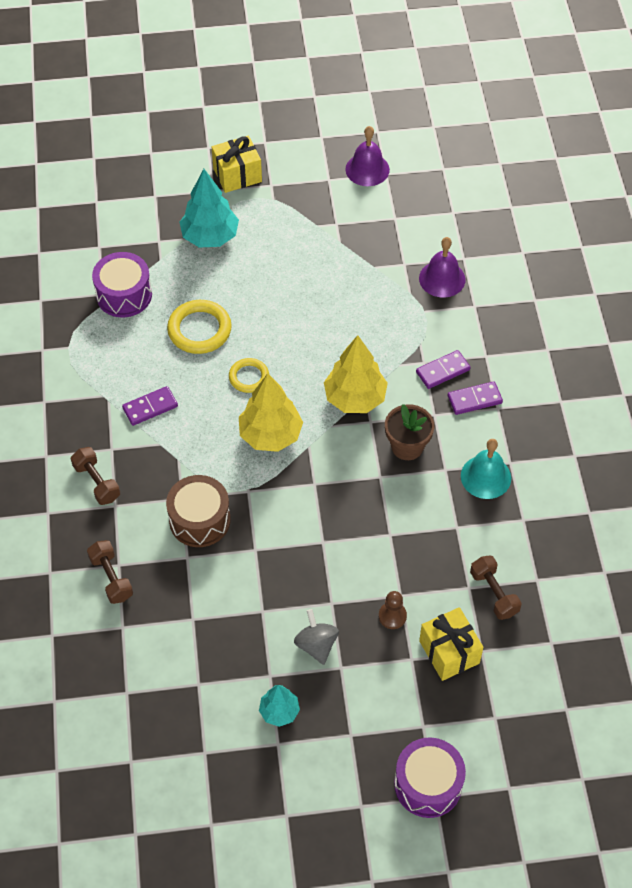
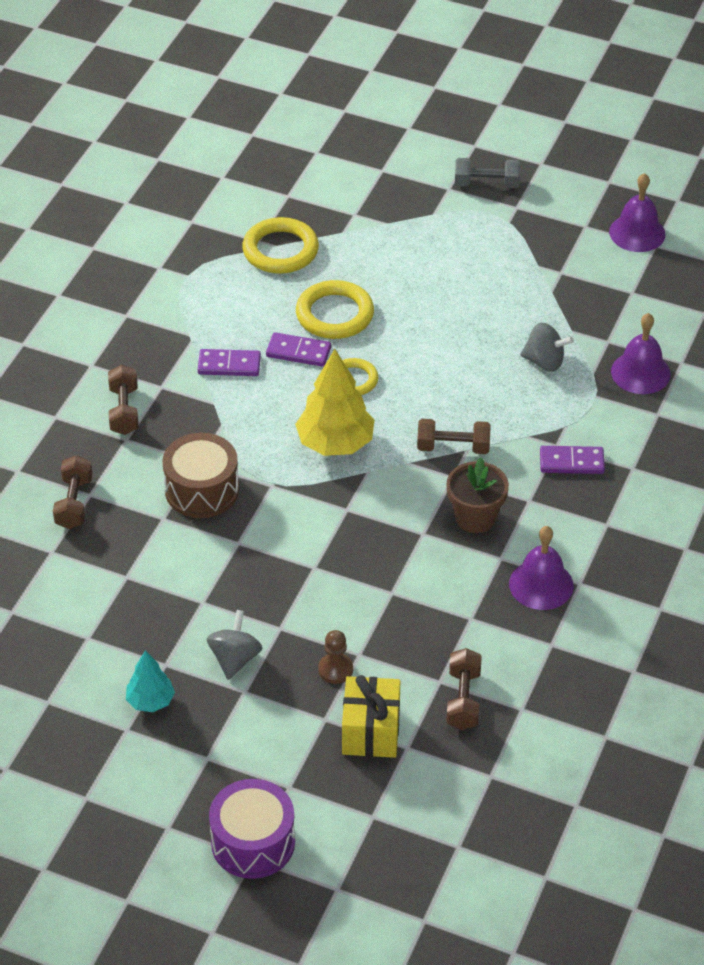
camera: 30 degrees right, 10 degrees down
(124, 295) = (280, 250): purple drum -> yellow ring
(210, 237) = (412, 231): turquoise tree -> none
(237, 175) = (486, 184): yellow gift -> grey dumbbell
(355, 398) = (453, 447): yellow tree -> brown dumbbell
(372, 300) = (544, 362): none -> grey spinning top
(474, 399) = (586, 505): purple domino -> purple domino (298, 352)
(485, 477) = (541, 584): turquoise bell -> purple bell

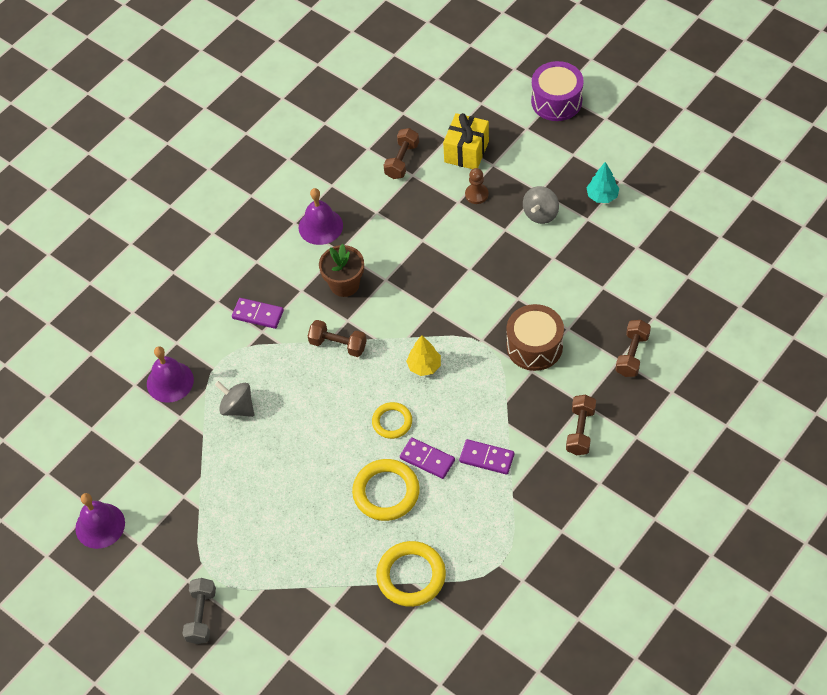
camera: 160 degrees left, 10 degrees up
(335, 443) = (424, 366): yellow tree -> yellow tree, size x0.57
(486, 184) = (201, 616): grey dumbbell -> grey dumbbell turned 75 degrees clockwise

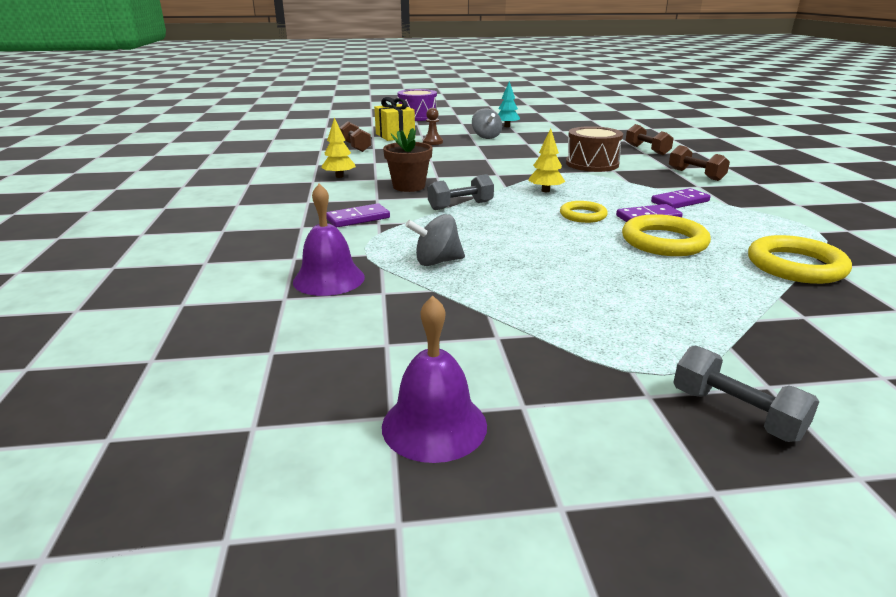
camera: 50 degrees left, 30 degrees down
(320, 226) = (339, 176): purple bell -> yellow tree
(338, 345) = (460, 206): brown dumbbell -> grey dumbbell

